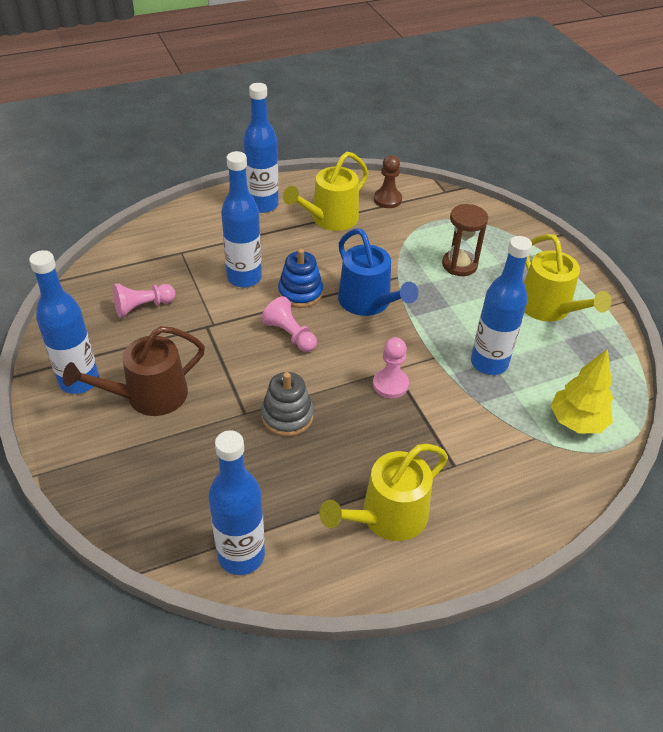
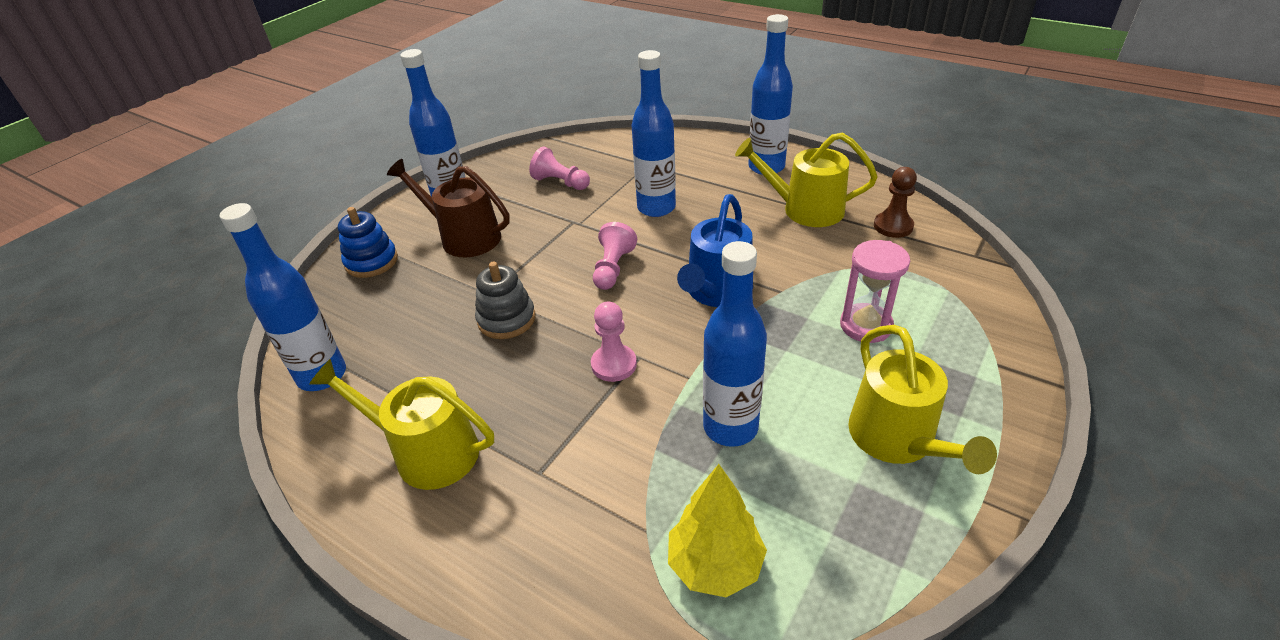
camera: 60 degrees right, 5 degrees down
(300, 293) = (676, 246): blue stacking toy -> blue stacking toy (371, 262)
(459, 265) = (866, 325): brown hourglass -> pink hourglass
(548, 308) = (897, 439): yellow watering can -> yellow watering can turned 45 degrees counterclockwise

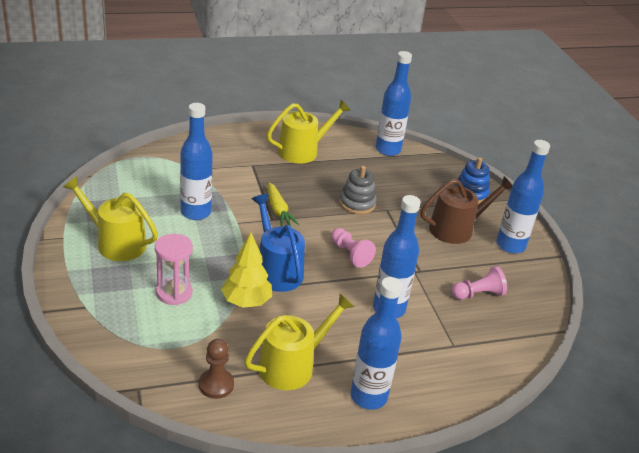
camera: 125 degrees right, 5 degrees down
(614, 364) = (278, 210): pink pawn -> yellow carrot
(715, 565) = (156, 172): yellow tree -> yellow tree (246, 302)

